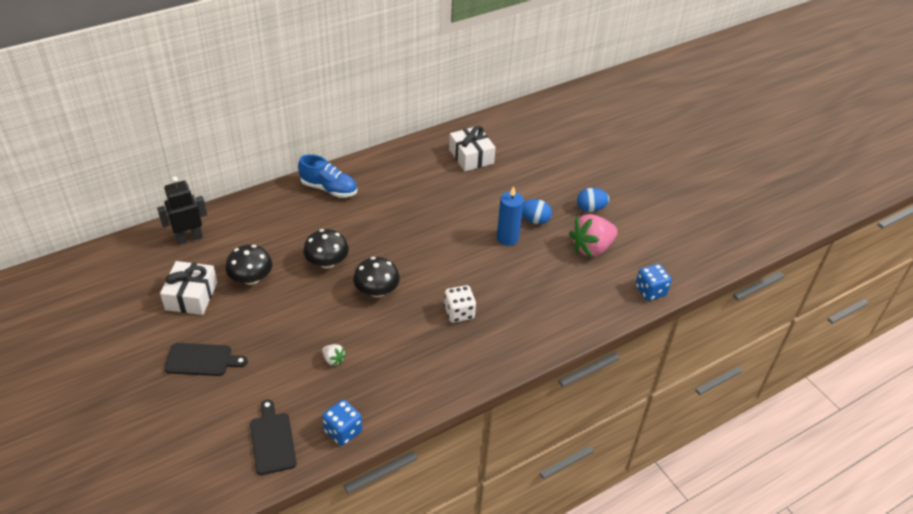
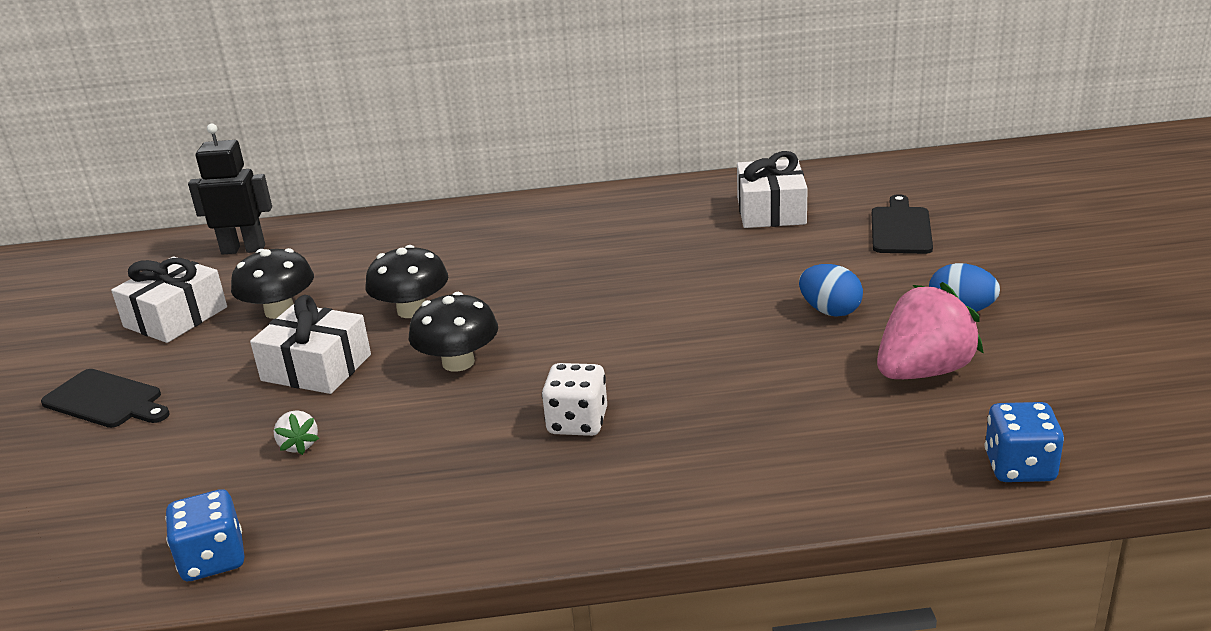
camera: 30 degrees right, 15 degrees down
(272, 440) = (89, 542): black cutting board -> black cutting board (900, 228)
(304, 311) = (316, 368): none -> white gift
(329, 189) = (498, 221): blue shoe -> none
(507, 238) = (756, 328): blue candle -> none
(591, 248) = (923, 371): pink strawberry -> pink strawberry turned 150 degrees clockwise

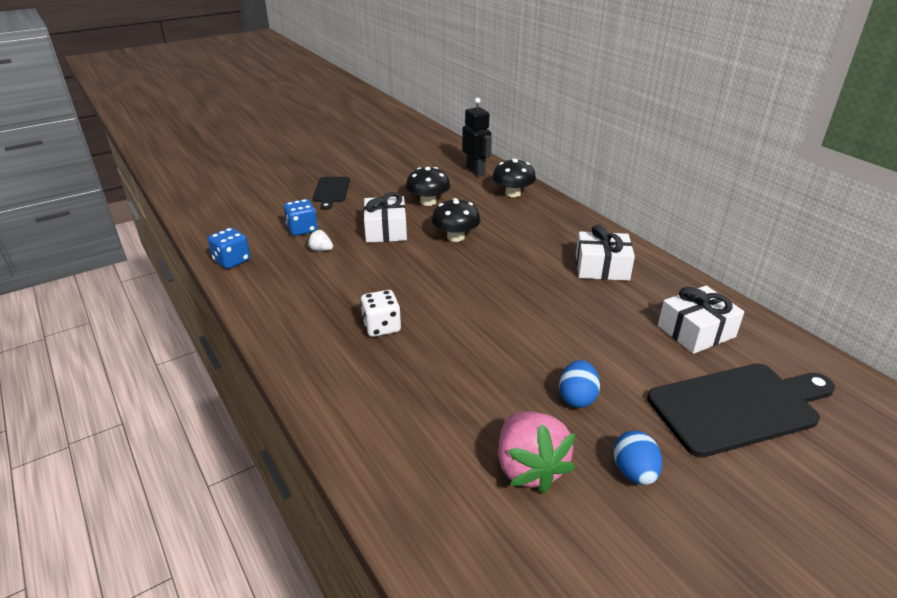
camera: 60 degrees right, 5 degrees up
(176, 317) = (404, 179): white gift -> white gift (602, 267)
(299, 445) = (321, 250): white strawberry -> white strawberry turned 75 degrees clockwise
(458, 362) = (416, 268): black mushroom -> black mushroom (513, 193)
(900, 228) = (737, 407): black cutting board -> black cutting board, size x1.76
(923, 371) = (529, 468): pink strawberry -> pink strawberry turned 45 degrees clockwise
(1019, 467) = (432, 552): blue dice -> blue dice (302, 229)

